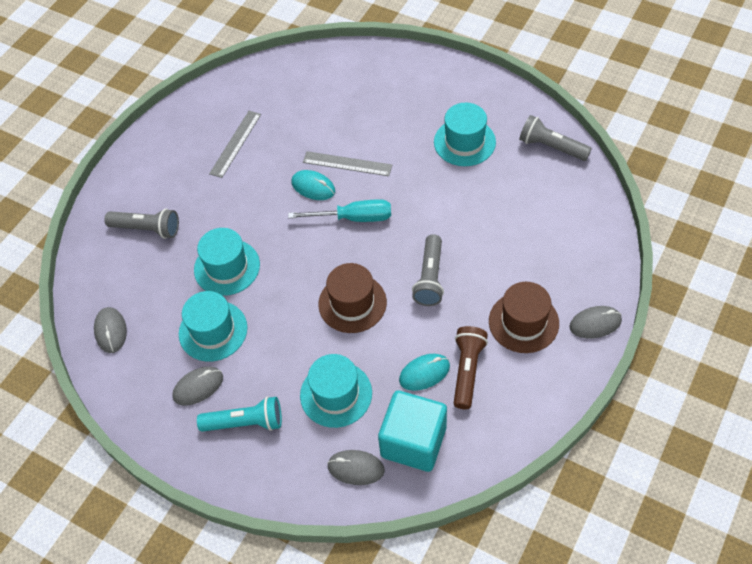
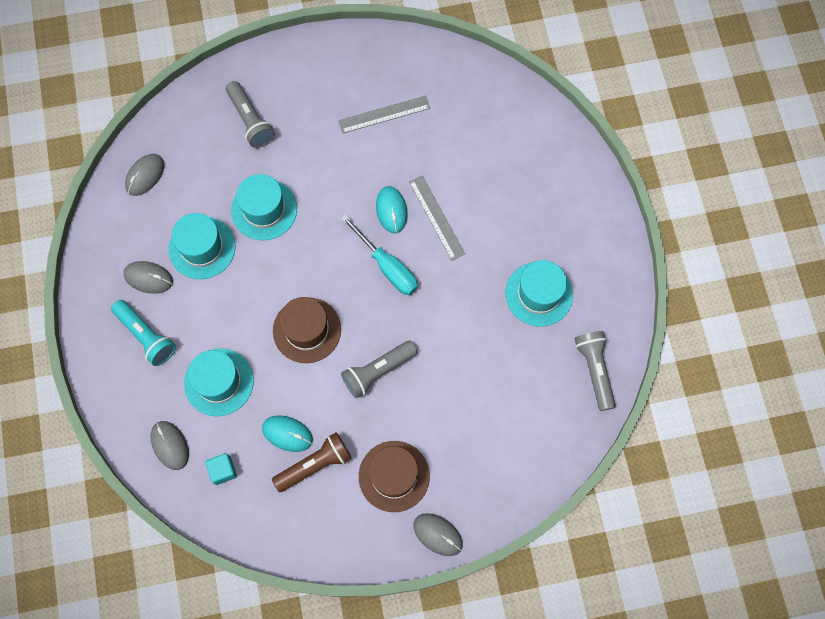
camera: 45 degrees right, 15 degrees up
(413, 442) = (223, 470): turquoise cube -> turquoise cube, size x0.45

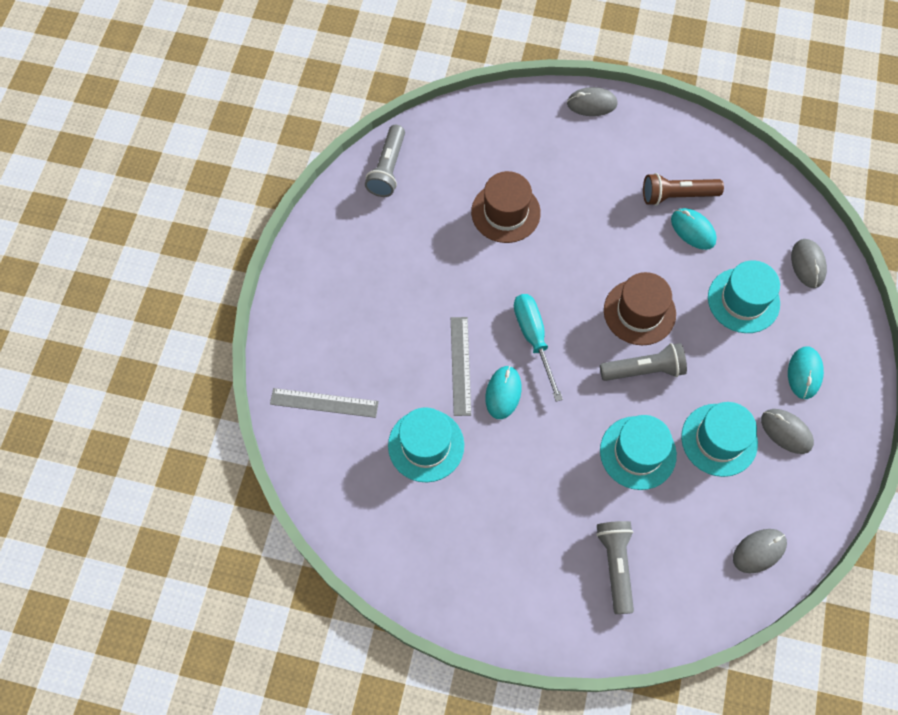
camera: 155 degrees left, 5 degrees down
(146, 336) = (804, 373): turquoise flashlight -> turquoise mouse
(223, 470) = (763, 224): turquoise cube -> none
(378, 371) = (586, 248): grey flashlight -> grey flashlight (644, 370)
(384, 114) = (461, 504): grey ruler -> grey ruler (324, 402)
(394, 476) = (609, 159): brown hat -> brown hat (505, 212)
(438, 534) = (591, 104): grey mouse -> grey mouse turned 60 degrees counterclockwise
(539, 294) = (400, 252): turquoise hat -> turquoise hat (426, 445)

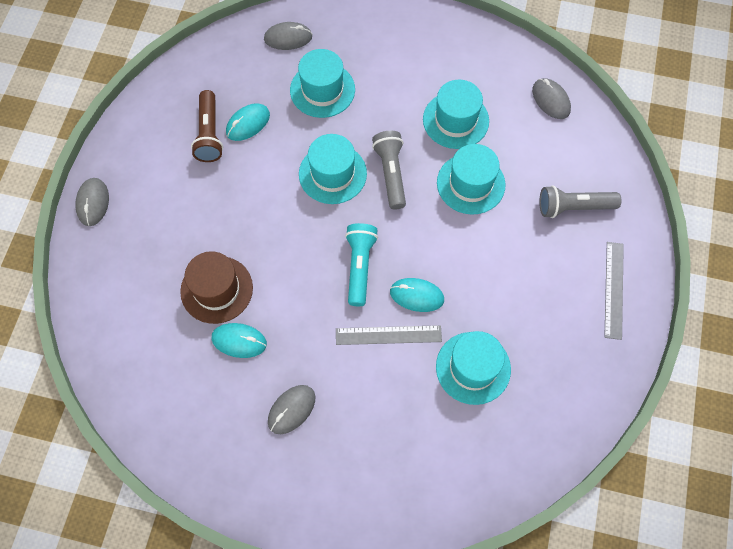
camera: 90 degrees left, 0 degrees up
(324, 402) = (431, 471): grey ruler -> grey ruler (613, 289)
(388, 169) = (151, 412): grey flashlight -> none
(533, 339) = (359, 266): turquoise screwdriver -> turquoise flashlight
(639, 312) = (332, 174): brown hat -> turquoise hat
(786, 432) = (446, 70): grey mouse -> grey mouse (291, 410)
(804, 373) = (393, 52): turquoise mouse -> turquoise mouse (239, 341)

